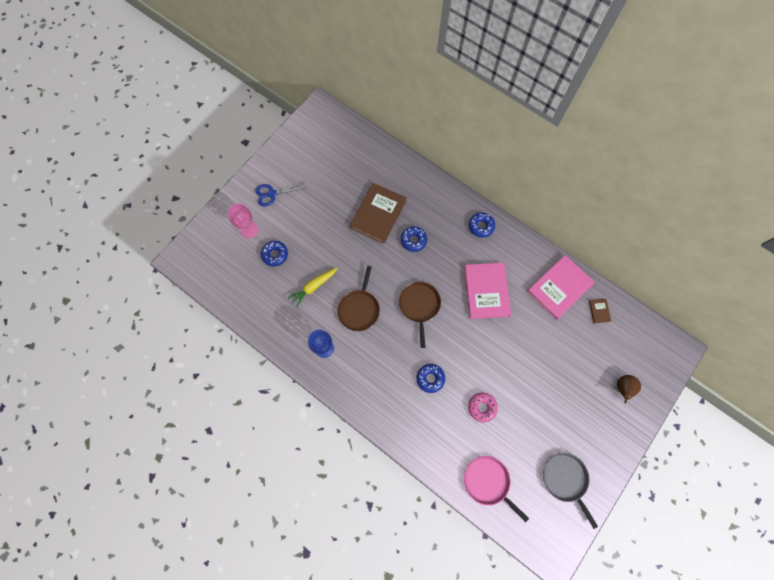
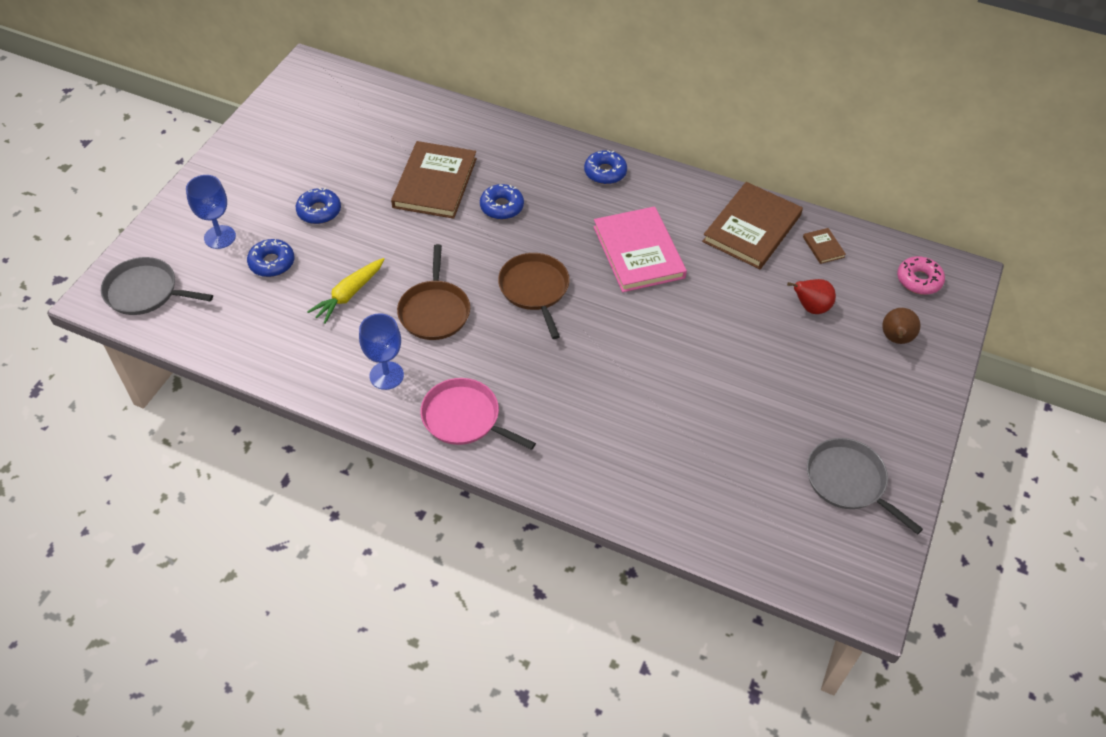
camera: 15 degrees left, 20 degrees down
(203, 261) = (145, 292): none -> grey pan
(249, 230) = (220, 237): pink goblet -> blue goblet
(272, 194) = (250, 184): blue scissors -> none
(430, 378) = (580, 384): blue donut -> blue donut (319, 211)
(482, 407) = (678, 408): pink donut -> pink donut (919, 280)
(488, 482) = (721, 512): pink pan -> pink pan (464, 418)
(559, 288) = (752, 228): pink book -> brown book
(578, 354) = (810, 307): none -> red pear

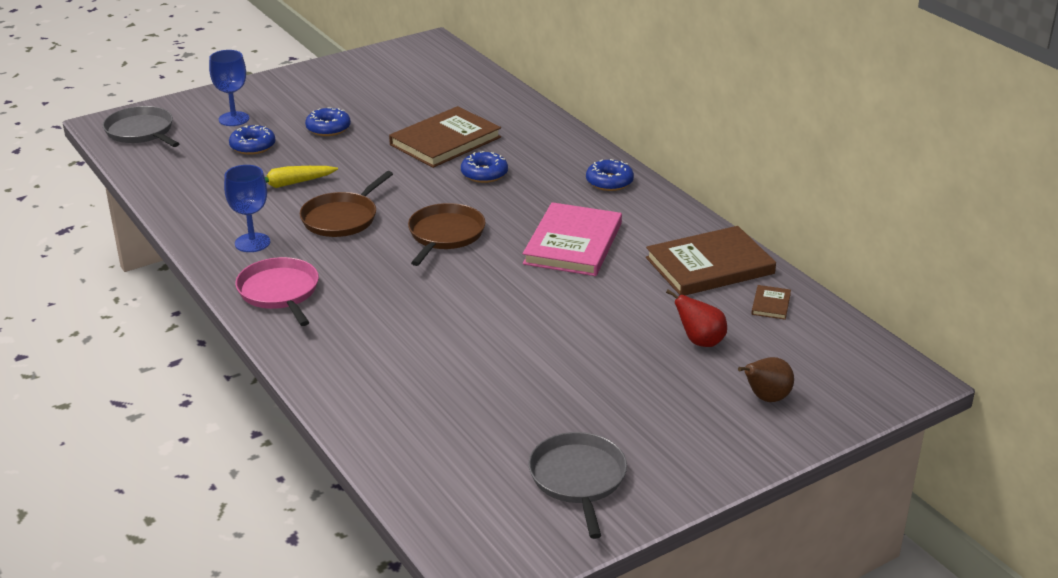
camera: 35 degrees right, 20 degrees down
(919, 280) = (850, 365): pink donut -> none

